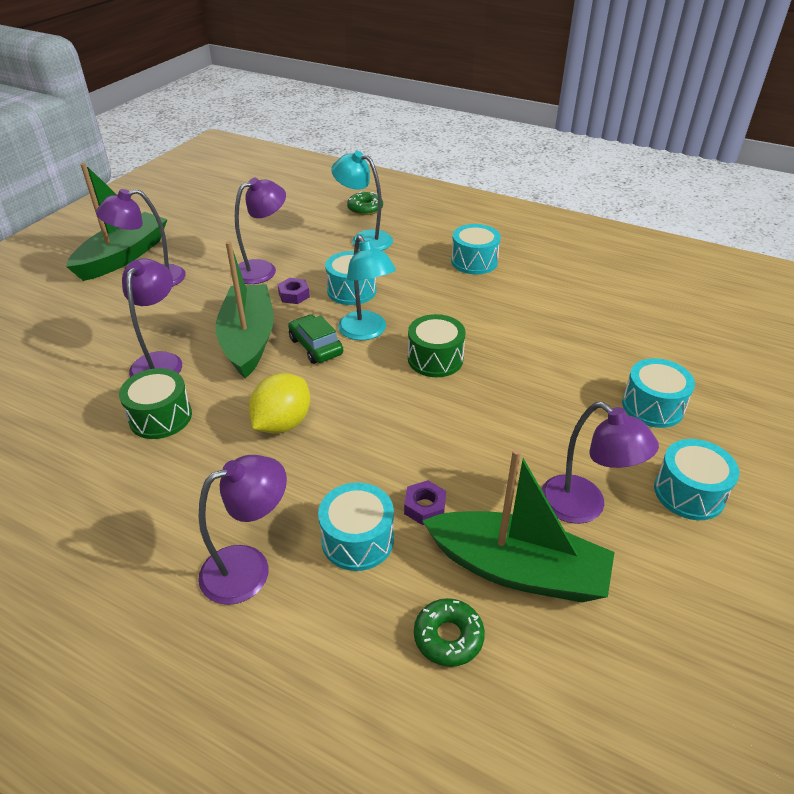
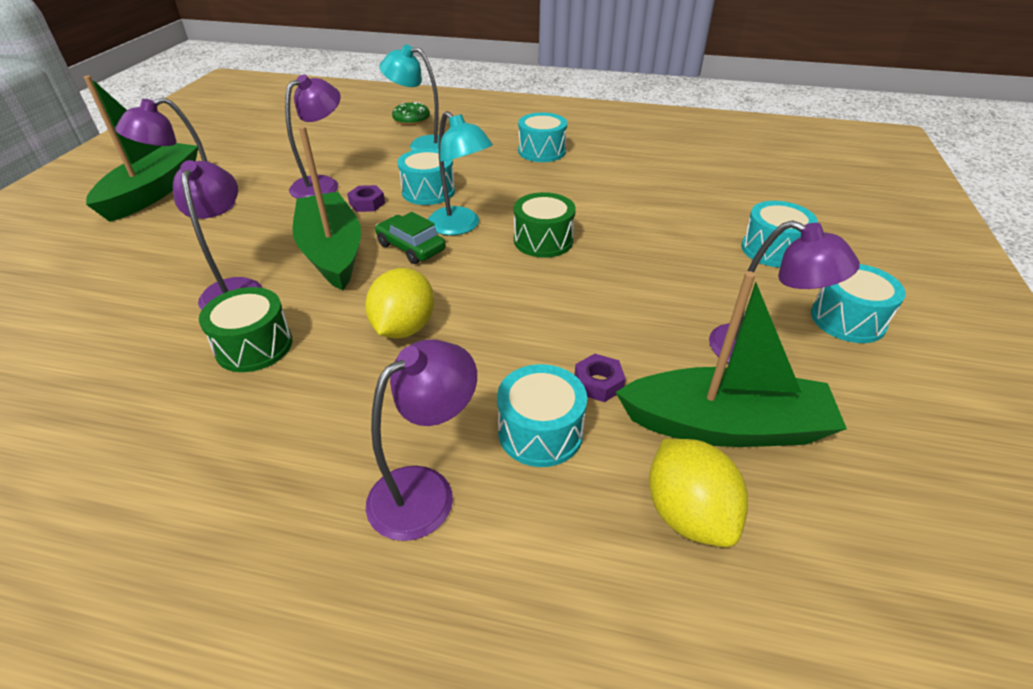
camera: 15 degrees left, 0 degrees up
(448, 637) = (688, 514): green donut -> yellow lemon

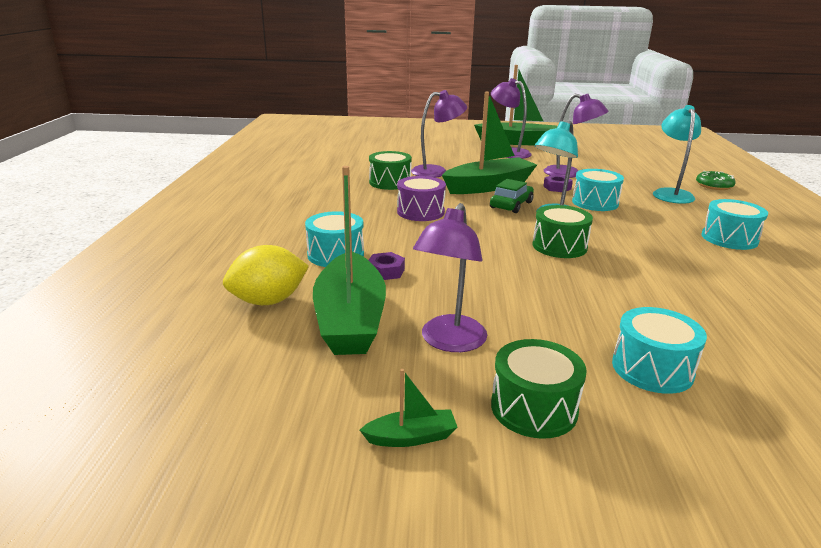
camera: 80 degrees right, 15 degrees down
(404, 328) = (420, 212): yellow lemon -> purple drum
(425, 490) = (290, 229): purple lamp -> none
(847, 319) = (534, 408): turquoise drum -> green drum
(918, 397) = (411, 437): none -> green boat

